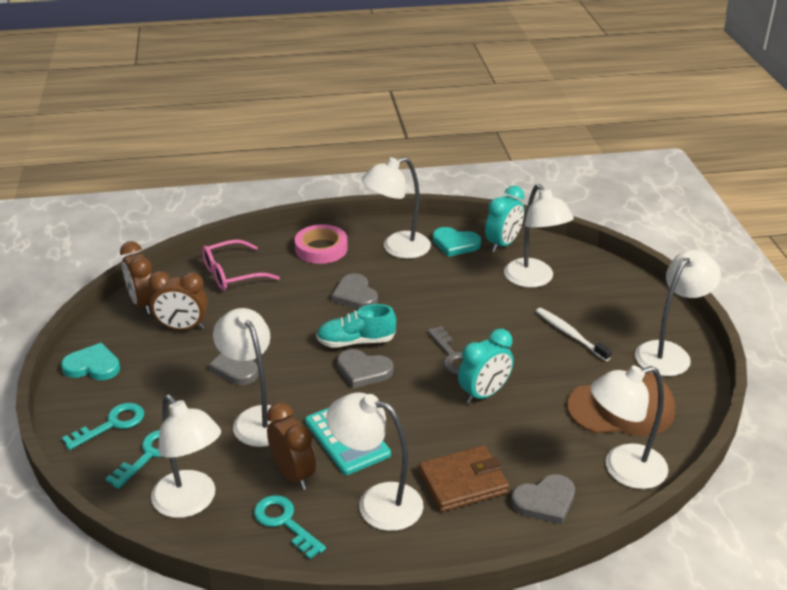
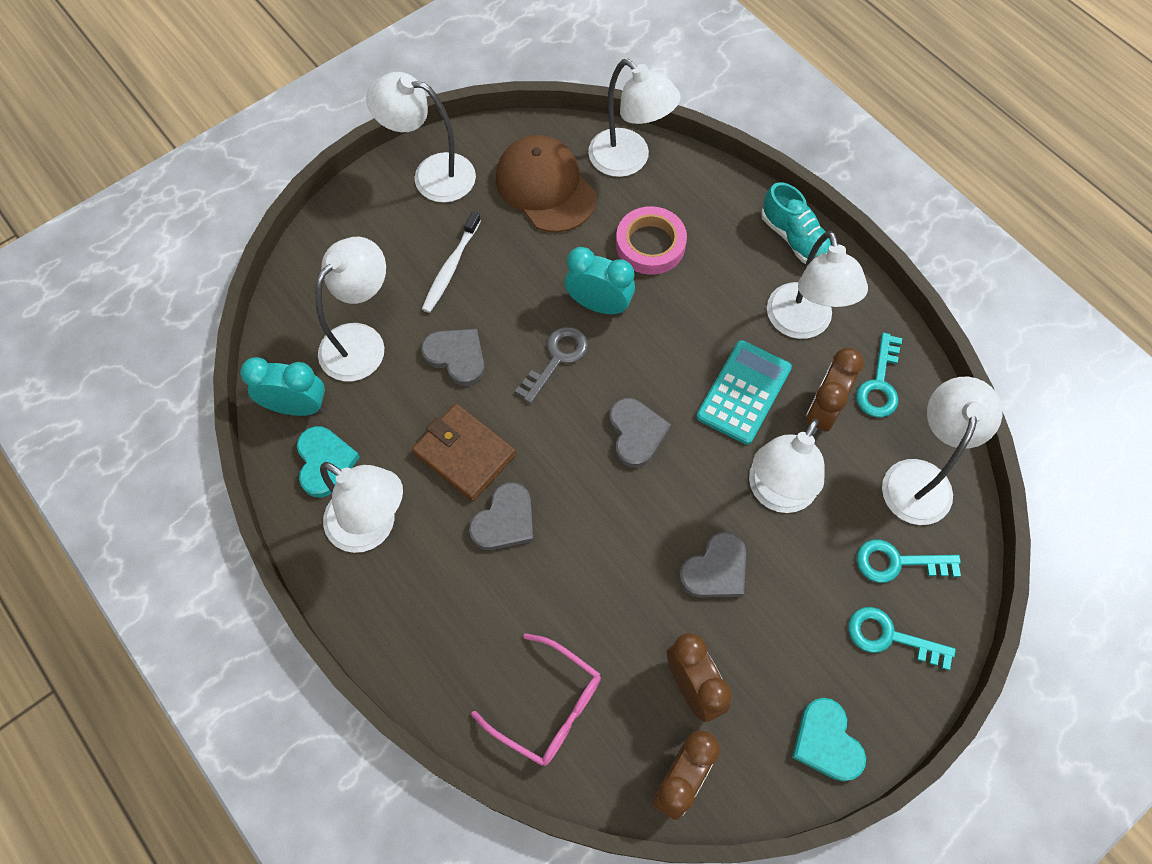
camera: 120 degrees left, 30 degrees up
(321, 248) = (424, 625): pink tape -> pink tape (650, 244)
(356, 341) = (592, 468): turquoise shoe -> turquoise shoe (795, 239)
(463, 482) = (729, 270): brown wallet -> brown wallet (464, 454)
(545, 501) = (707, 202): grey heart -> grey heart (456, 357)

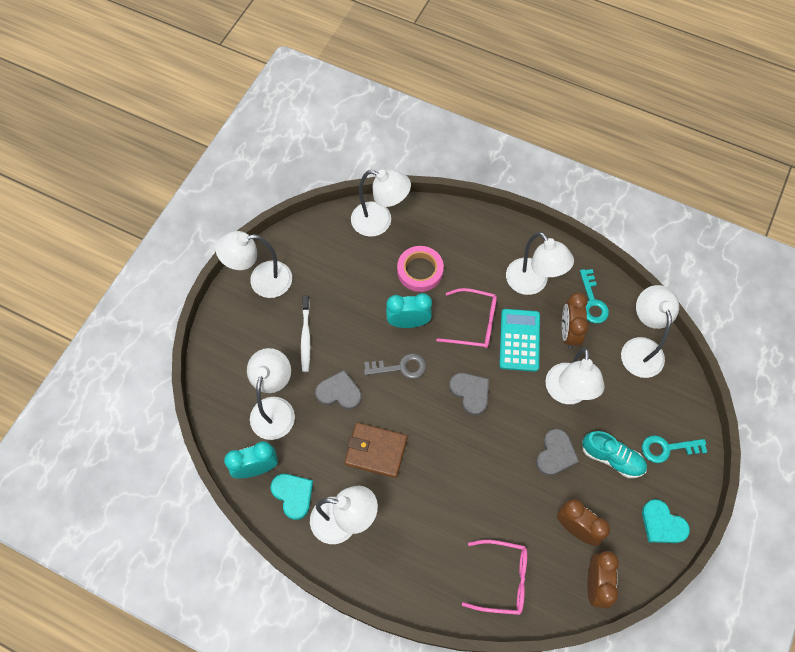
camera: 25 degrees left, 0 degrees up
(504, 520) = (421, 481): grey heart -> none
(545, 187) = (337, 259): brown cap -> none
(556, 359) = (400, 367): grey key -> grey key turned 75 degrees clockwise
(690, 343) = (474, 323): none -> pink glasses
(795, 239) = (503, 232): turquoise shoe -> turquoise shoe (612, 458)
(897, 562) = (651, 403): turquoise key -> none

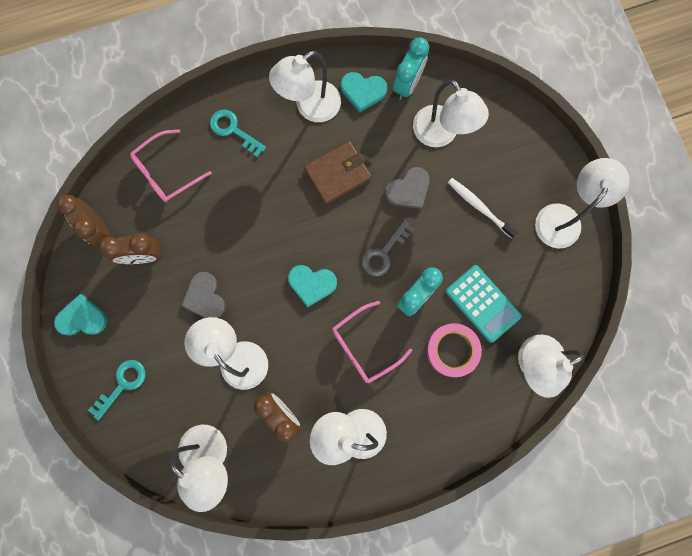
camera: 135 degrees right, 15 degrees up
(470, 393) = (312, 284): grey heart -> turquoise heart
(519, 340) = (314, 366): turquoise calculator -> turquoise calculator (482, 303)
(592, 301) = (286, 463): turquoise key -> turquoise key (233, 130)
(612, 458) = (159, 335): turquoise shoe -> none

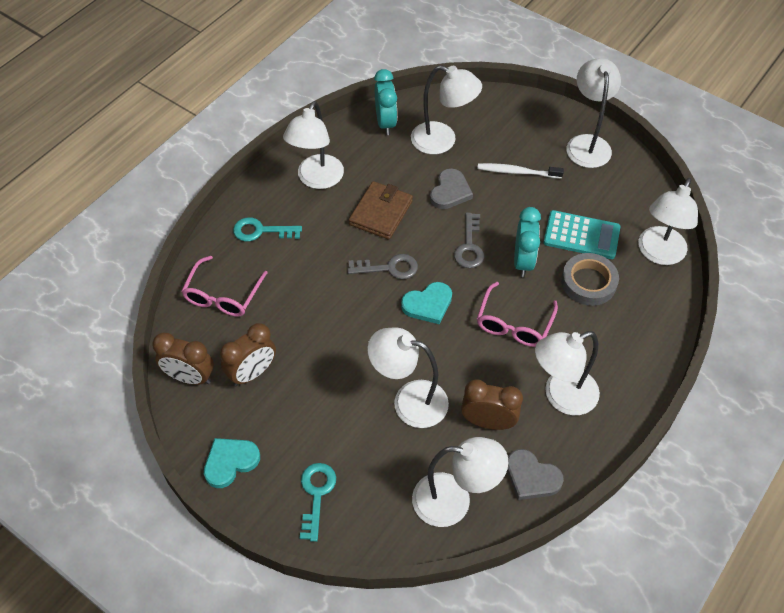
camera: 35 degrees left, 25 degrees down
(205, 297) = (339, 372): grey heart -> grey heart (531, 477)
(306, 231) = (389, 268): none -> grey key
(363, 91) = (353, 146): turquoise heart -> none
(452, 350) = (588, 282): pink tape -> grey tape

